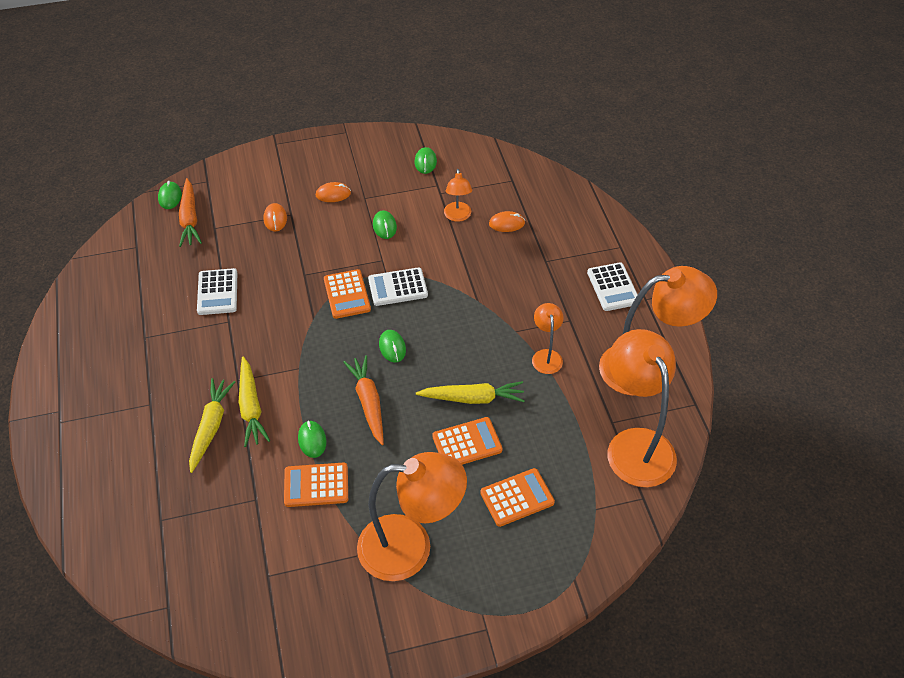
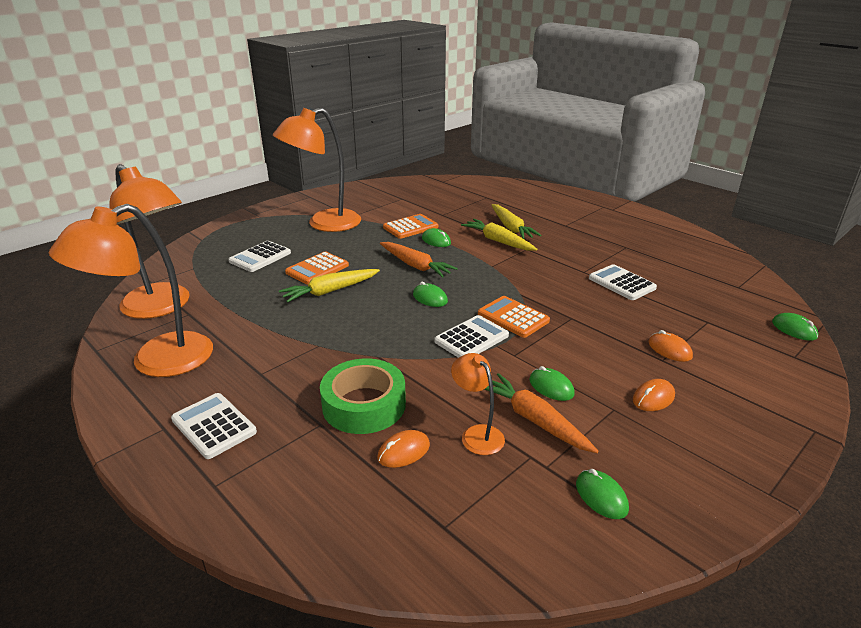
camera: 150 degrees right, 20 degrees down
(190, 218) = (741, 320): orange carrot -> orange carrot (534, 420)
(511, 263) = (364, 405): none -> green tape
(517, 497) = (260, 257): orange calculator -> white calculator
(546, 356) = (275, 337): orange lamp -> none

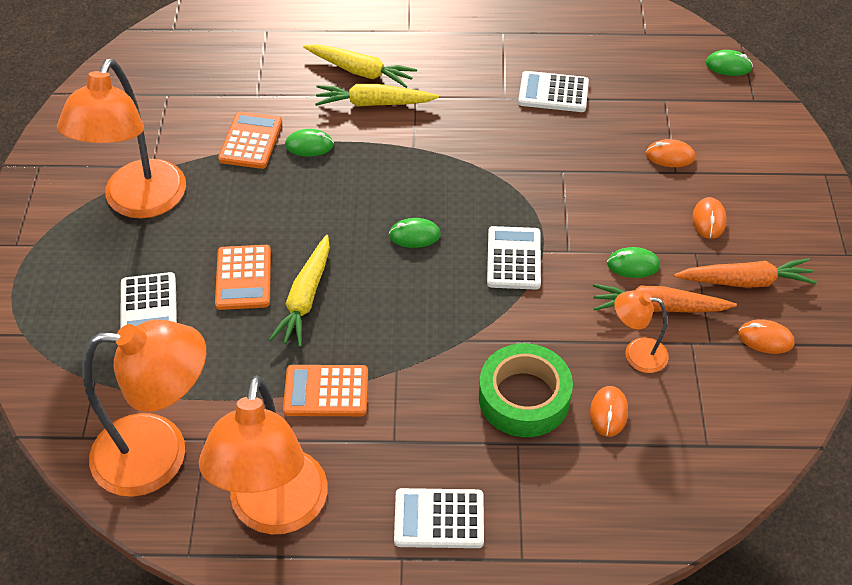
camera: 45 degrees left, 20 degrees up
(415, 266) = (339, 199): orange carrot -> orange carrot (745, 281)
(513, 317) = (516, 206): orange calculator -> orange calculator (326, 391)
(601, 496) = (765, 338): green mouse -> orange mouse

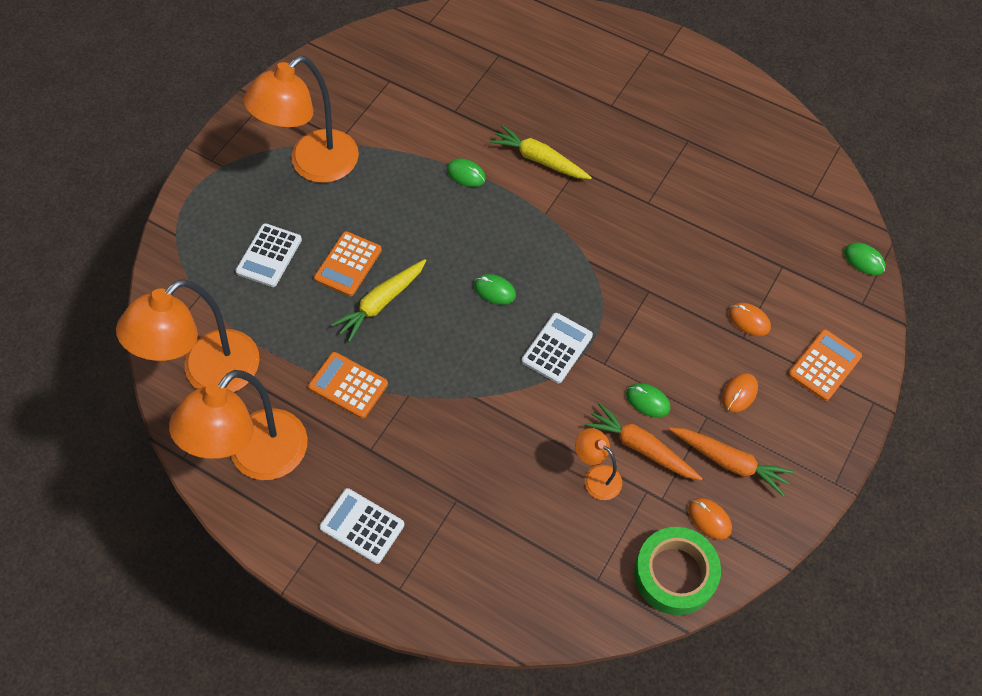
camera: 30 degrees right, 10 degrees up
(160, 454) = (209, 374): orange lamp -> orange lamp turned 105 degrees clockwise
(251, 141) = (425, 150): orange calculator -> orange calculator (824, 365)
(360, 71) = (548, 126): yellow carrot -> none
(524, 397) = (486, 466): green tape -> green tape (675, 574)
(553, 93) = (691, 216): white calculator -> none
(608, 412) = (540, 512): orange mouse -> none

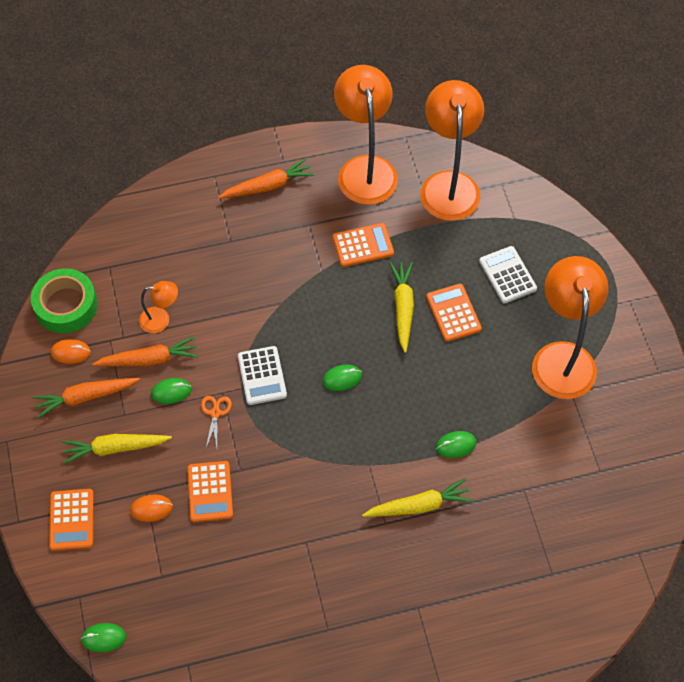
camera: 135 degrees right, 0 degrees up
(362, 526) = (268, 186): white calculator -> orange carrot
(626, 351) = (215, 413): none -> orange scissors
(688, 294) = (210, 492): none -> orange calculator
(739, 393) = (115, 448): orange mouse -> yellow carrot

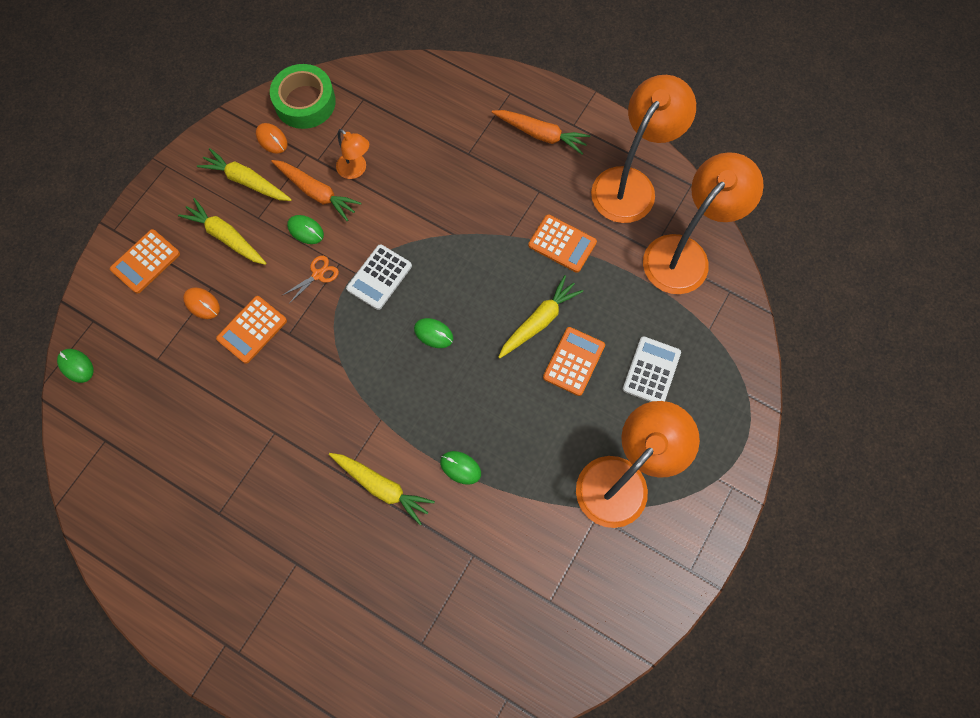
camera: 45 degrees right, 10 degrees up
(86, 397) = (247, 181): orange carrot -> yellow carrot

